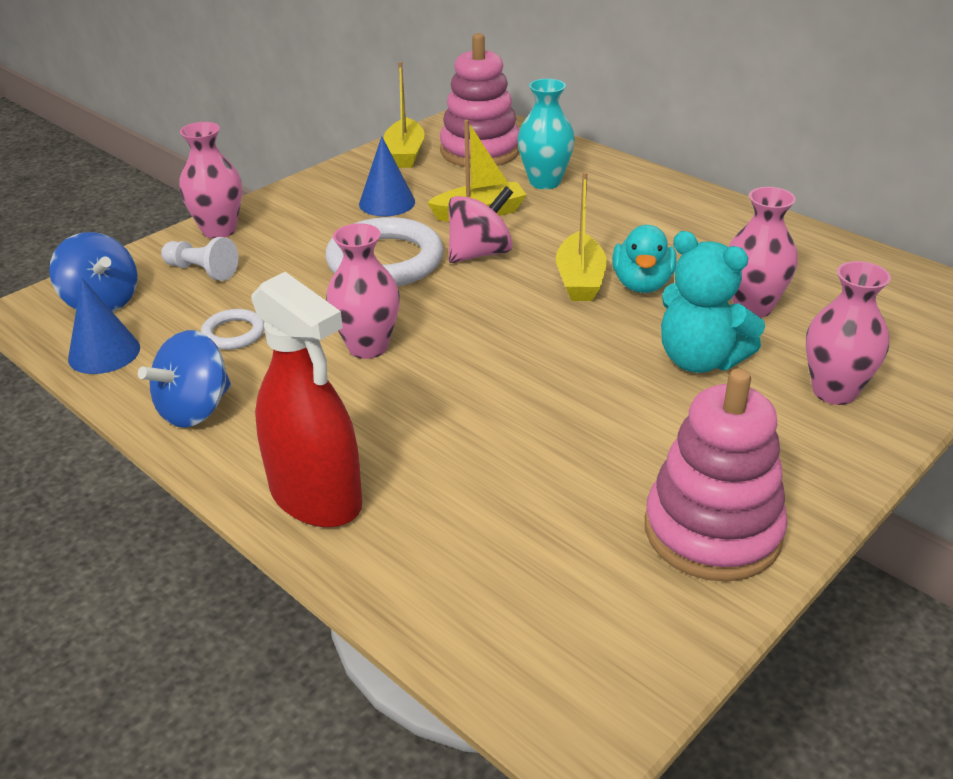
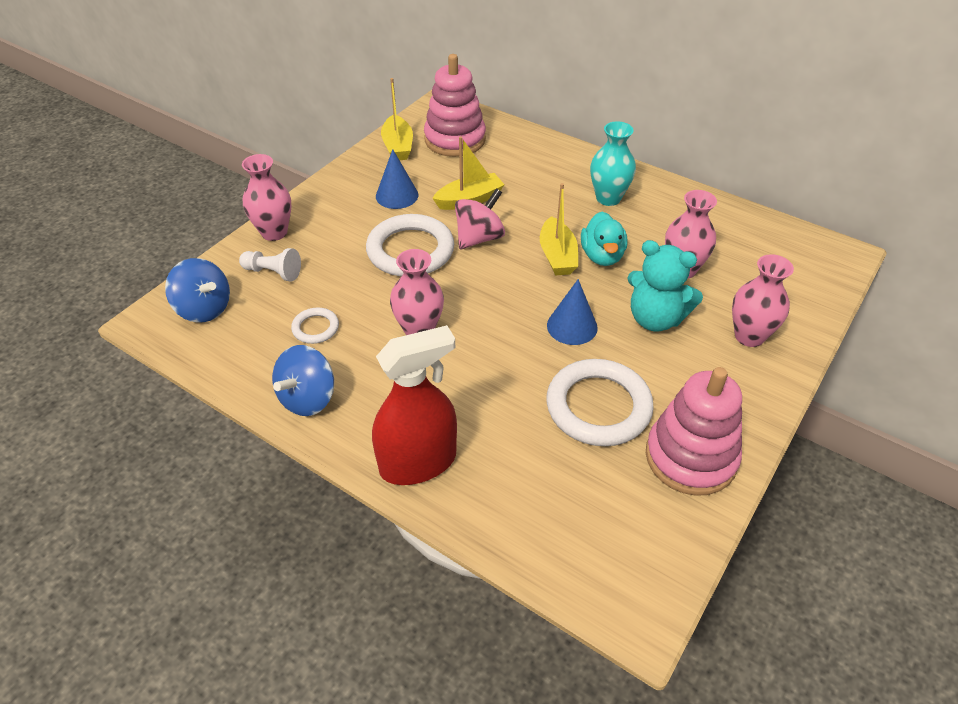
camera: 10 degrees left, 10 degrees up
(104, 353) = (222, 355): blue cone -> blue cone (572, 326)
(316, 497) = (418, 462): red spray bottle -> red spray bottle turned 60 degrees counterclockwise
(544, 182) = (511, 166): turquoise vase -> turquoise vase (608, 198)
(590, 456) = (598, 407): none -> white ring

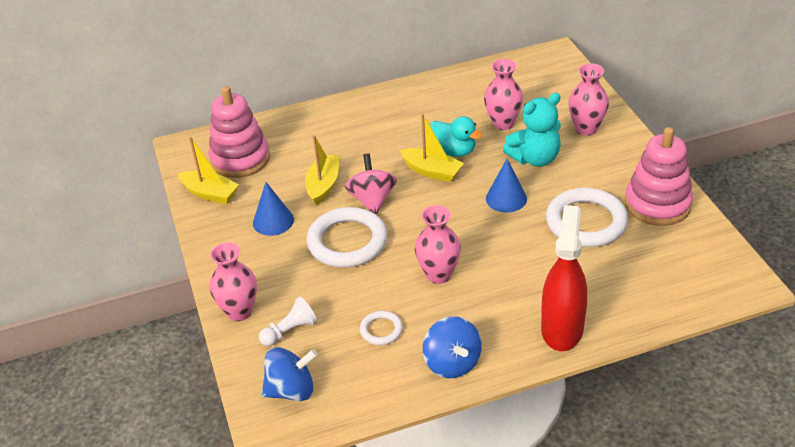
camera: 50 degrees left, 5 degrees down
(608, 198) = (398, 118): turquoise vase -> none

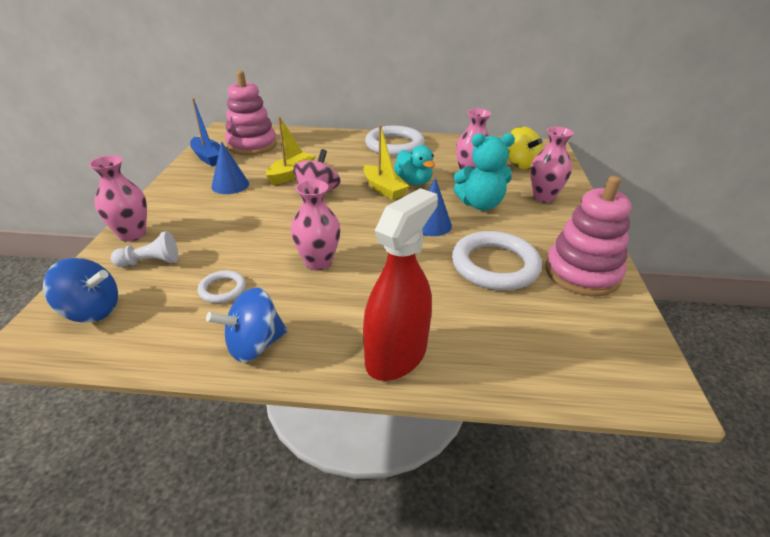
camera: 20 degrees right, 5 degrees down
(210, 193) = (208, 158): yellow boat -> blue boat
(347, 242) = (268, 214): white ring -> white ring (394, 145)
(452, 363) = (254, 345): blue spinning top -> blue spinning top turned 60 degrees clockwise
(542, 91) = (520, 164): none -> yellow spinning top

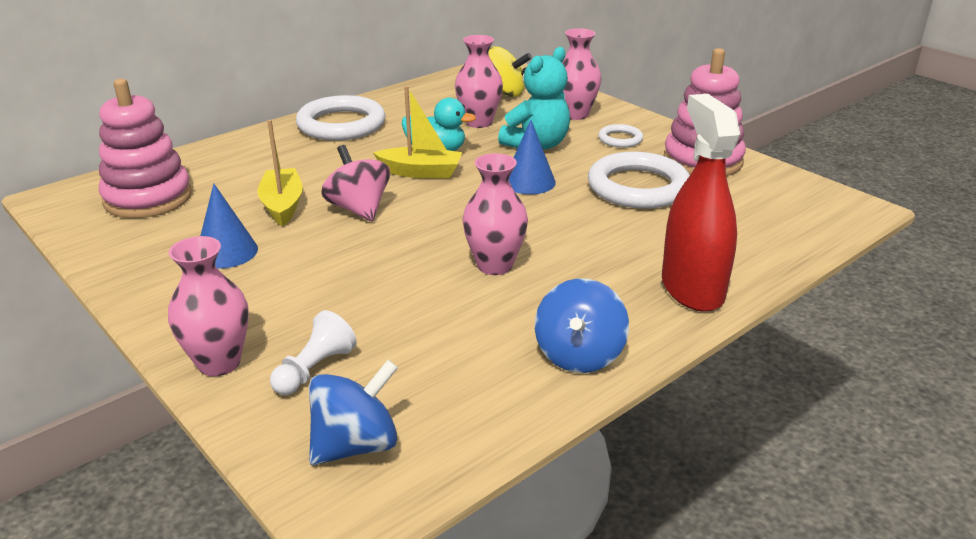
camera: 45 degrees left, 5 degrees down
(208, 158) = (115, 239): blue boat -> none
(222, 289) = (454, 339): white ring -> white ring (620, 139)

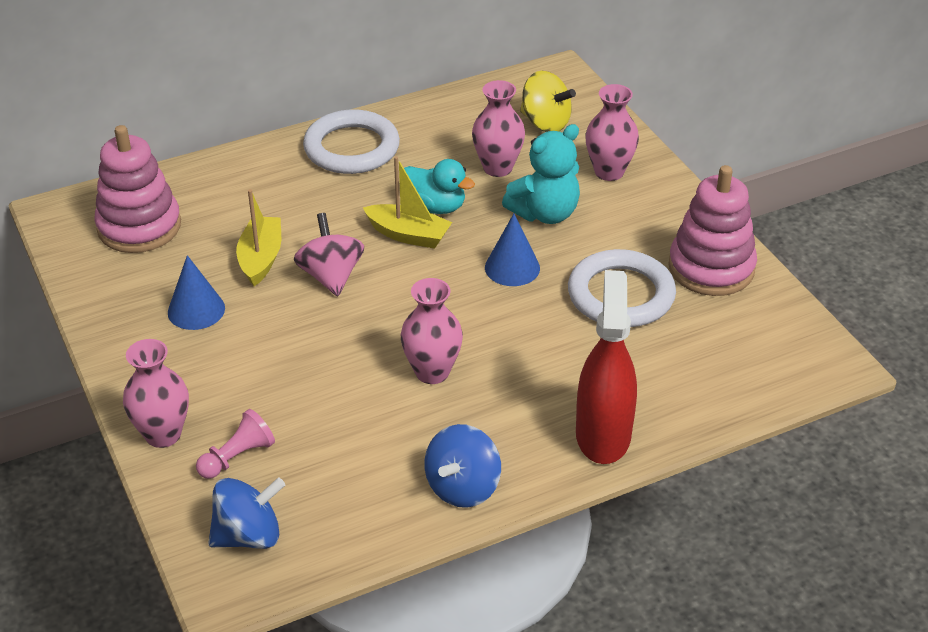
camera: 15 degrees right, 10 degrees up
(314, 369) = (237, 457): white pawn -> pink pawn
(620, 139) = (639, 220): white ring -> none

